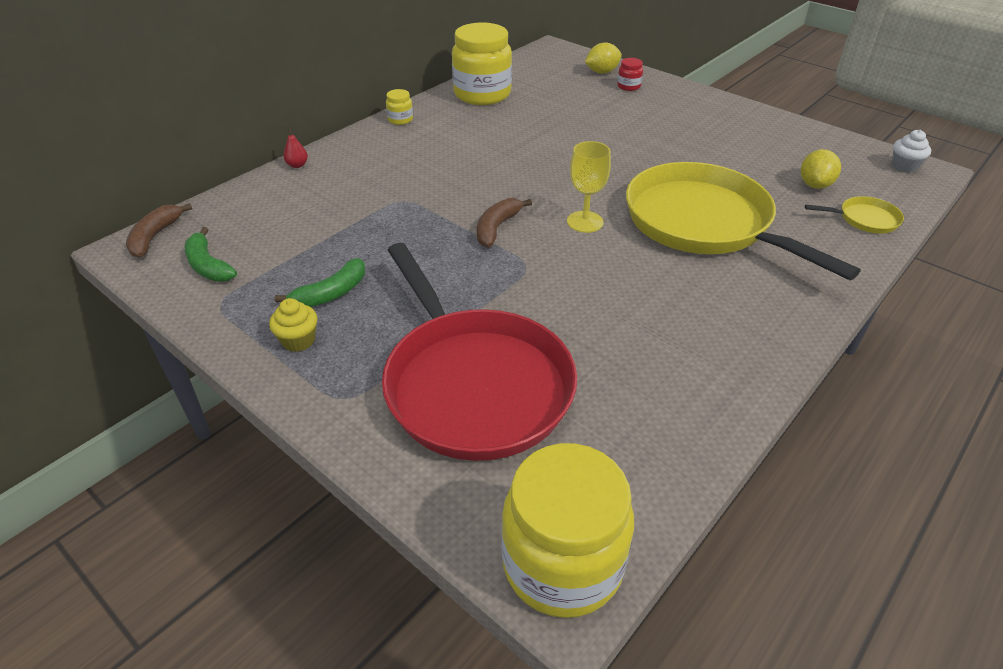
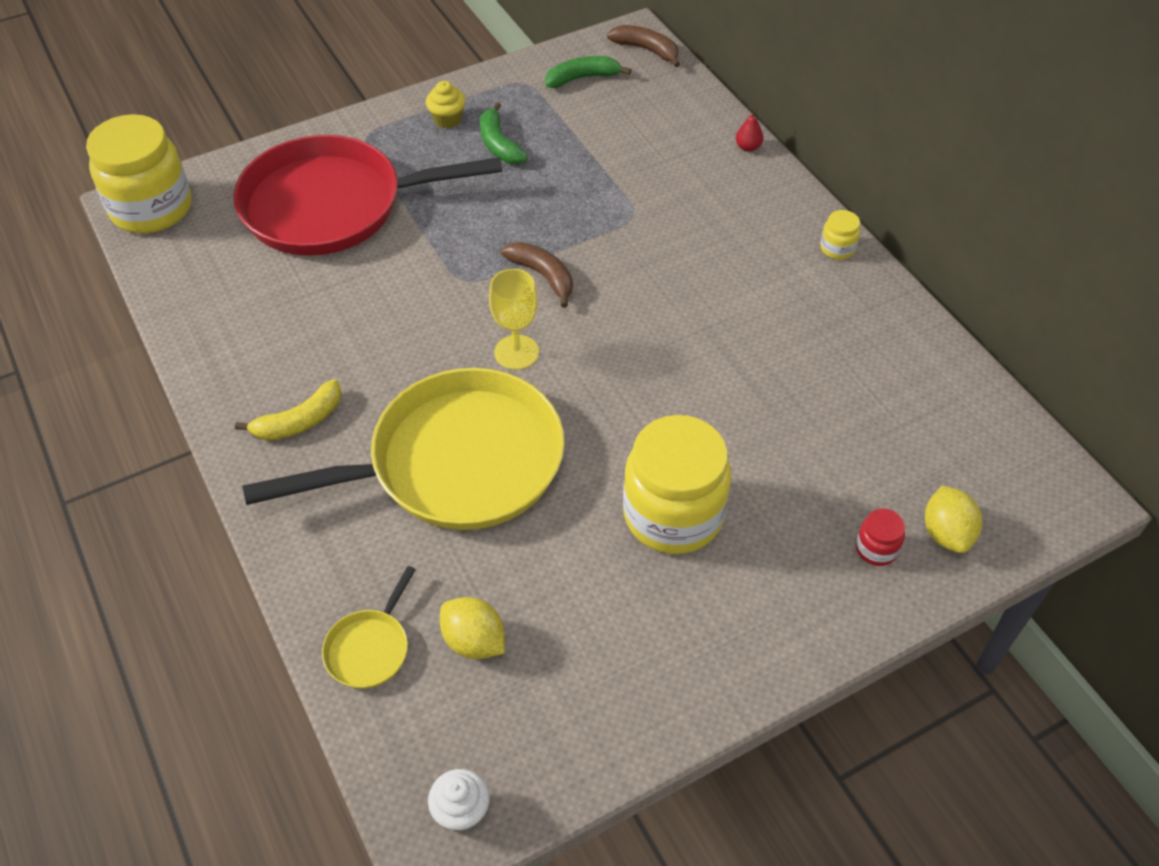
camera: 110 degrees right, 10 degrees up
(482, 94) = (895, 350): yellow jar -> yellow jar (673, 515)
(741, 309) = (299, 421): none -> yellow banana

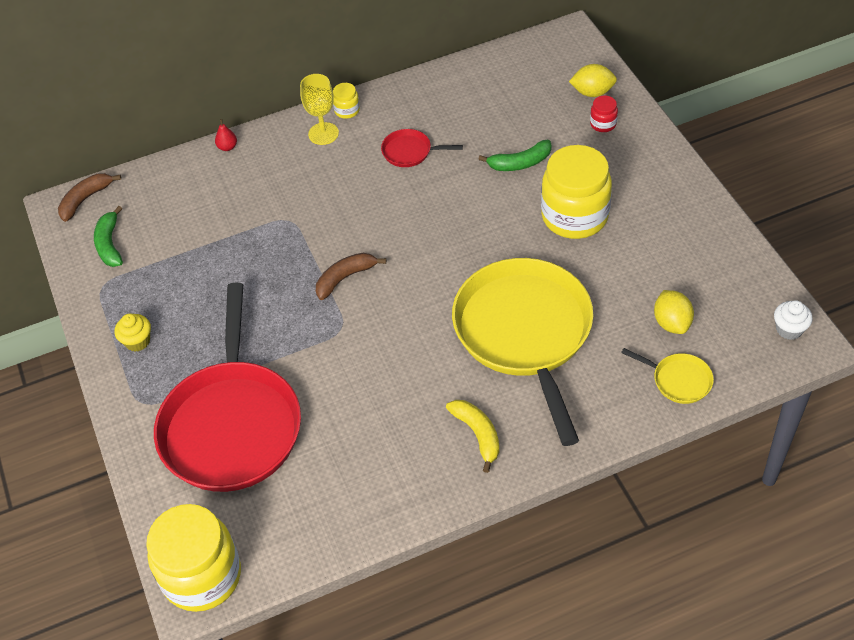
camera: 80 degrees left, 0 degrees up
(474, 641) = (671, 323): yellow lemon -> yellow lemon turned 60 degrees counterclockwise
(499, 144) = (181, 304): green banana -> green banana (520, 163)
(516, 352) = (422, 296): yellow goblet -> yellow goblet (323, 134)
(771, 319) = (410, 152): none -> red pan

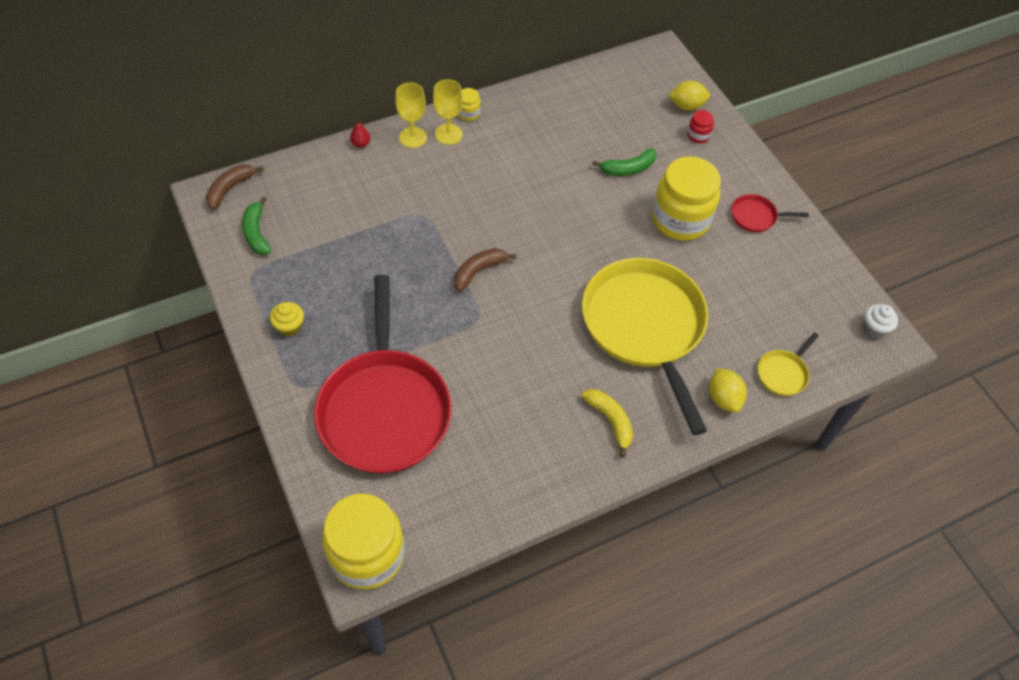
camera: 10 degrees left, 5 degrees up
(284, 138) = (413, 137): none -> yellow goblet
(410, 152) = (528, 154): red pan -> red pan (756, 216)
(671, 323) = (773, 320): yellow lemon -> yellow lemon (723, 398)
(678, 380) = (783, 373): yellow pan -> yellow pan turned 105 degrees clockwise

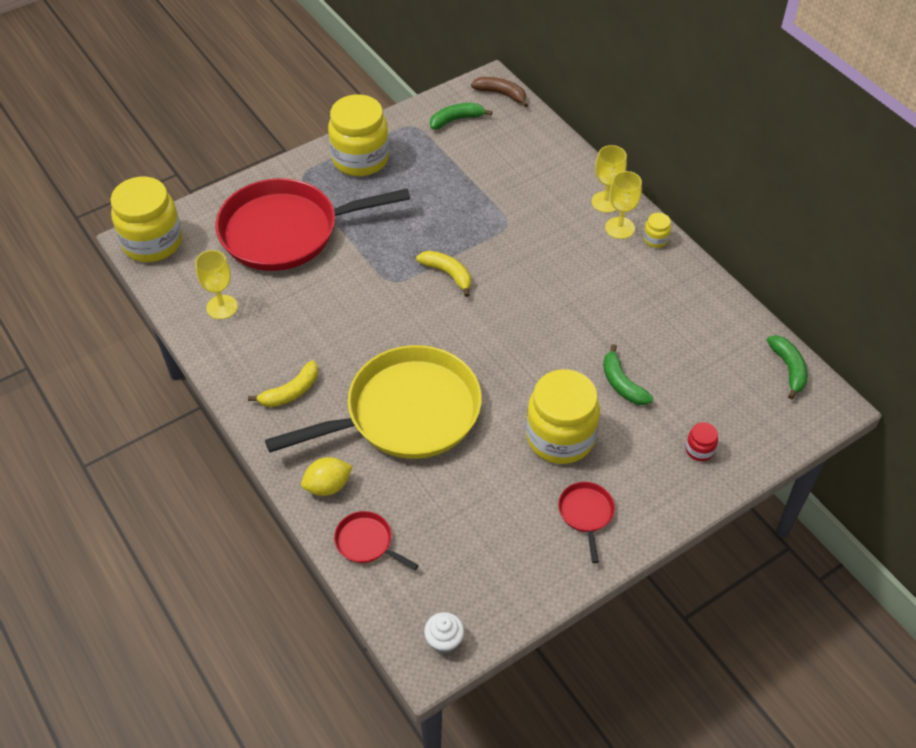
camera: 85 degrees right, 5 degrees down
(289, 327) = (360, 159): yellow cupcake -> yellow jar
(361, 143) = (584, 166): red pear -> none
(479, 271) = (448, 274): brown banana -> yellow banana
(485, 481) = (222, 307): none -> yellow goblet
(624, 66) = (788, 368): none -> green banana
(686, 106) = (745, 436): yellow lemon -> none
(783, 373) = (366, 542): yellow pan -> red pan

